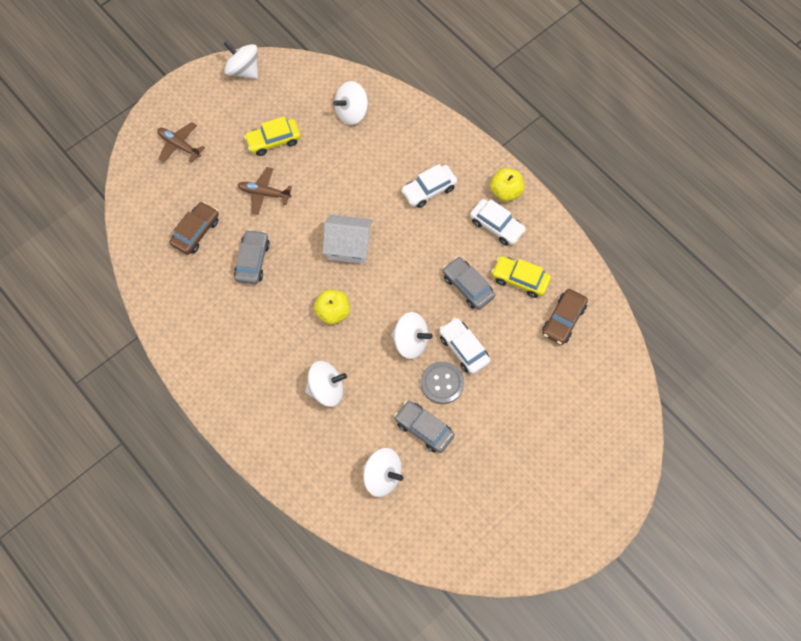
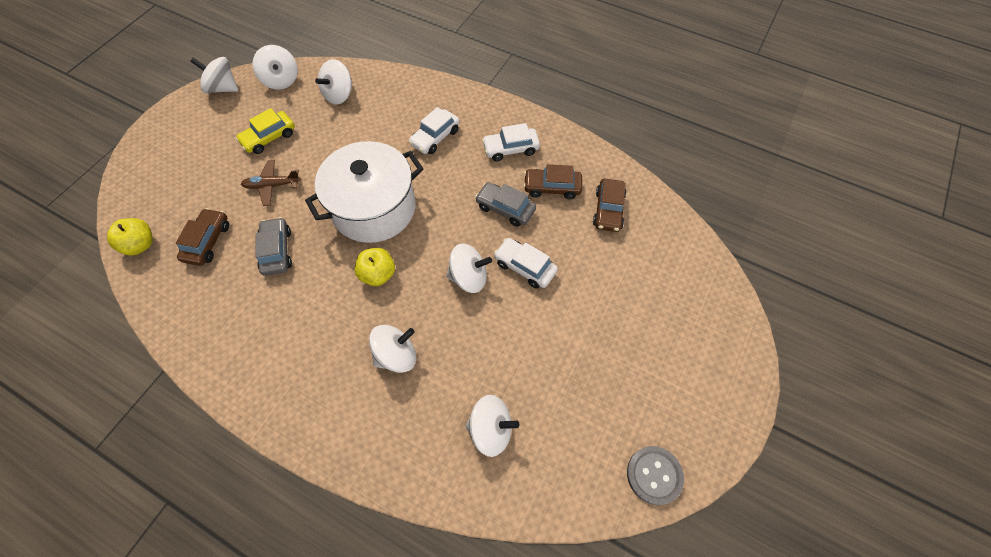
camera: 20 degrees left, 5 degrees down
(179, 145) = (171, 167): brown plane -> none
(301, 78) = (281, 80): none -> white spinning top
(348, 247) = (374, 208): white house -> white pot
(424, 429) = (516, 361): grey car -> none
(442, 383) = (516, 307): grey button -> grey button (654, 475)
(497, 226) = (510, 149): white car -> white car turned 150 degrees clockwise
(506, 192) = (507, 119): yellow apple -> yellow apple (140, 245)
(520, 279) = (552, 187): yellow car -> brown car

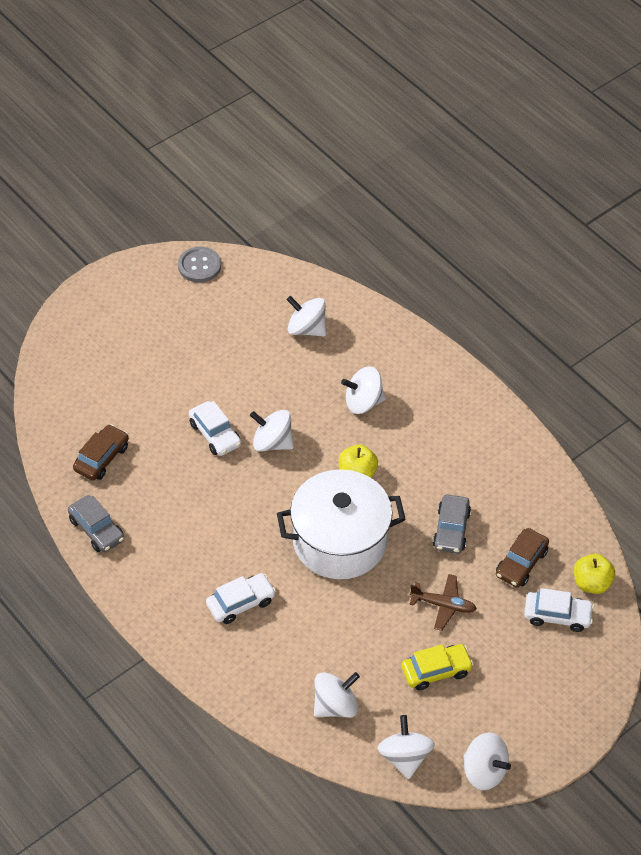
camera: 160 degrees left, 10 degrees down
(505, 208) = (204, 495): grey car -> grey car (96, 529)
(510, 149) = (162, 558): white car -> white car (557, 615)
(552, 187) = (143, 500): brown car -> none

